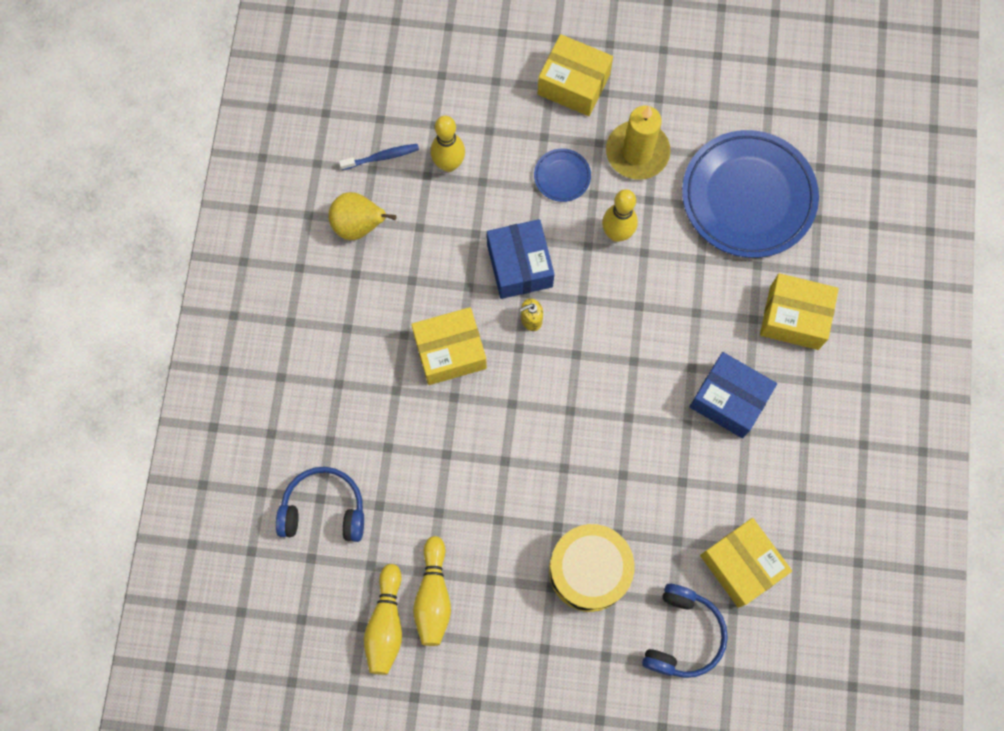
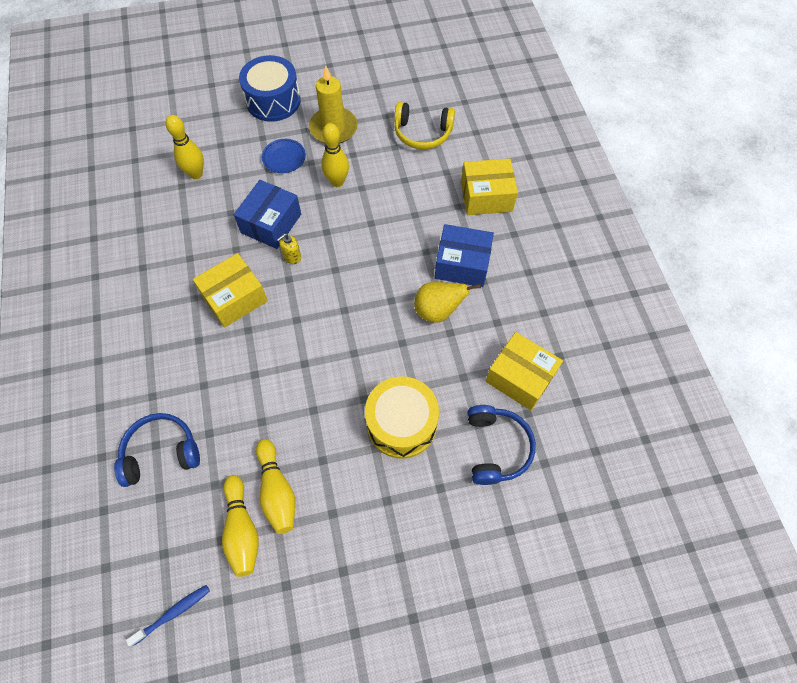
camera: 20 degrees left, 10 degrees down
(359, 226) = (136, 233): yellow pear -> yellow pear (438, 311)
(382, 157) = (142, 184): blue toothbrush -> blue toothbrush (173, 613)
(519, 265) = (271, 223): blue box -> blue box turned 60 degrees clockwise
(573, 84) = (273, 101): yellow box -> blue drum
(748, 197) = (422, 133): blue plate -> yellow headphones

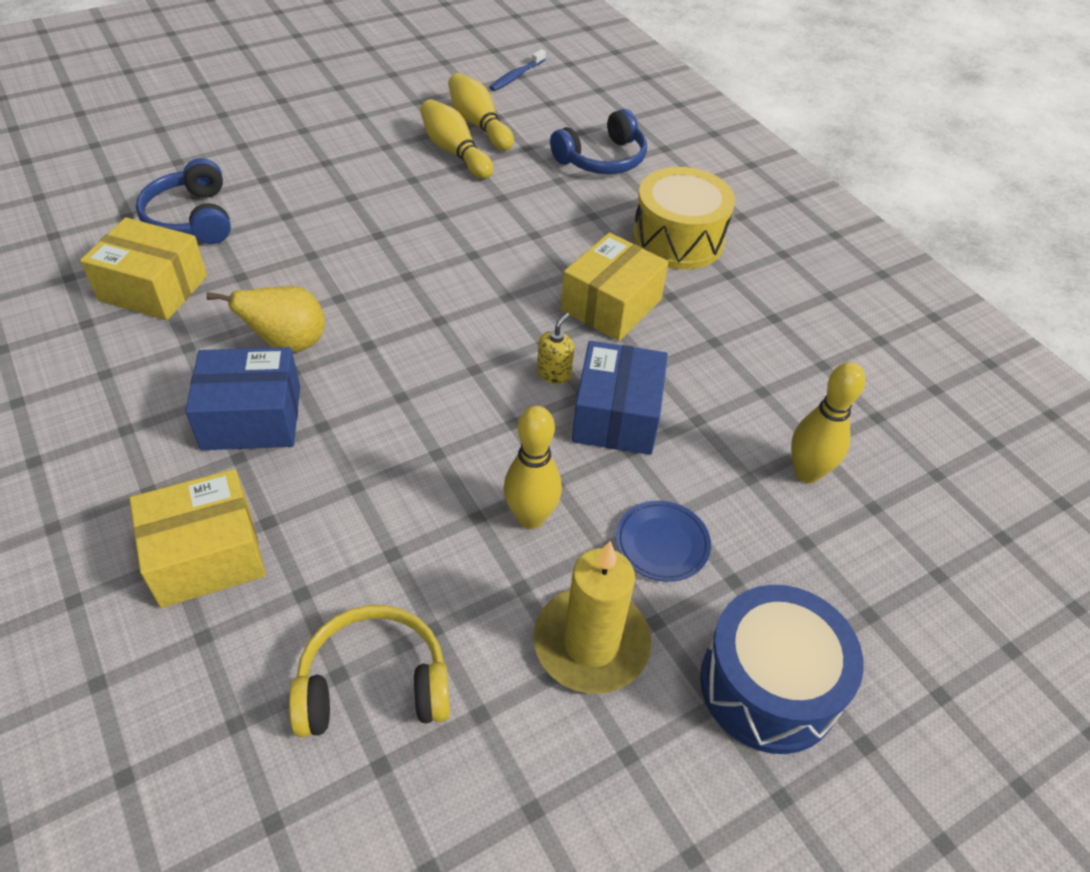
camera: 160 degrees right, 15 degrees down
(401, 424) = (321, 220): yellow drum -> yellow drum (678, 239)

